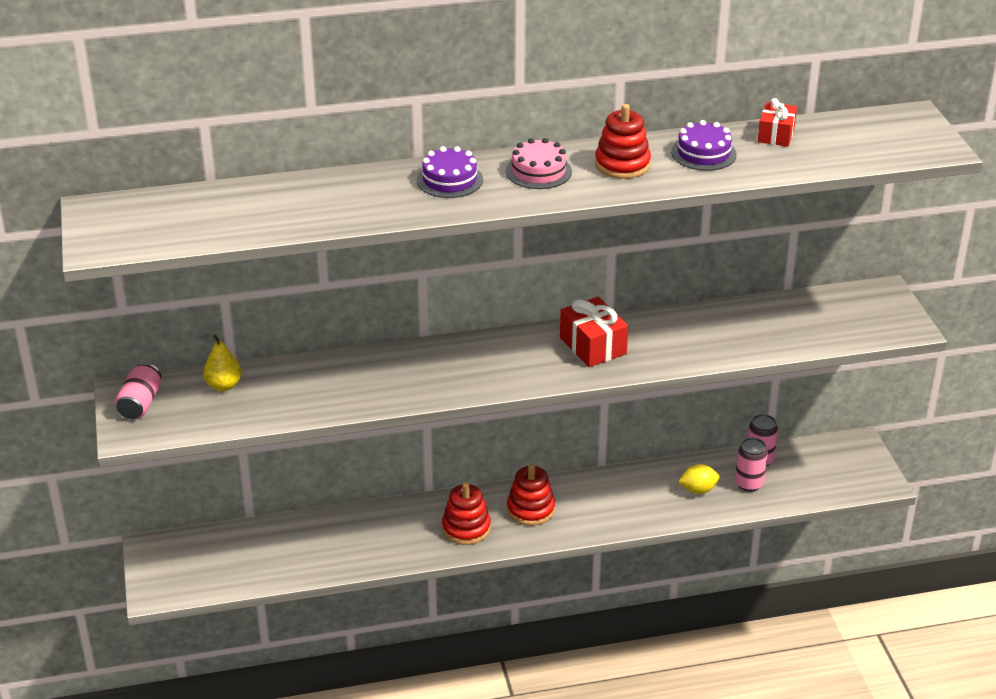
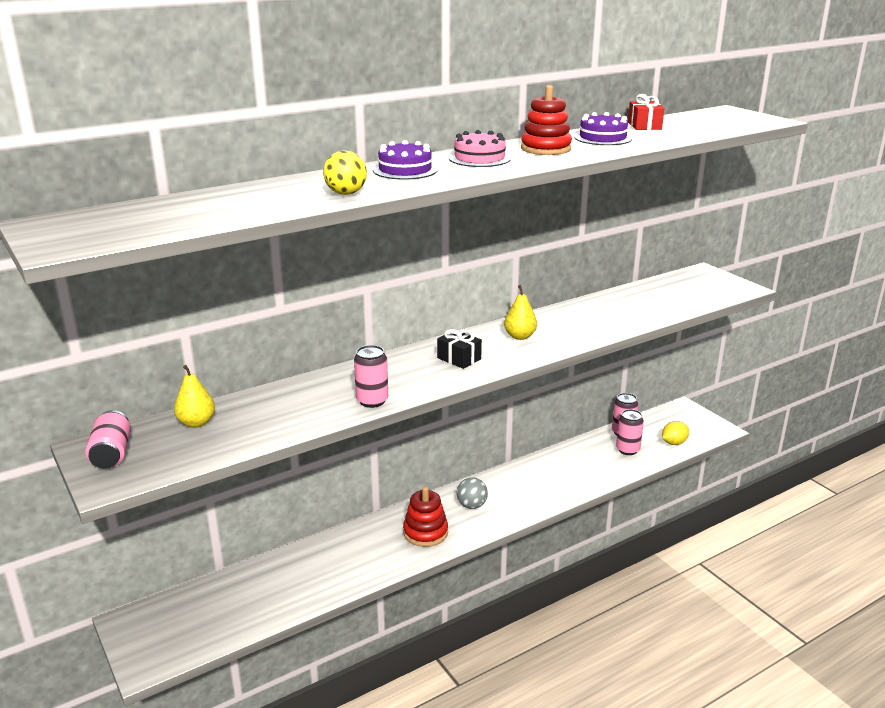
camera: 20 degrees left, 10 degrees down
(368, 211) = (346, 193): none -> yellow ball
(393, 397) = (372, 401): none -> pink can
(509, 362) = (459, 358): none -> black gift
(530, 509) = (471, 505): red stacking toy -> grey ball
(593, 346) = (520, 336): red gift -> yellow pear
(698, 490) = (593, 462): yellow lemon -> yellow lemon (674, 443)

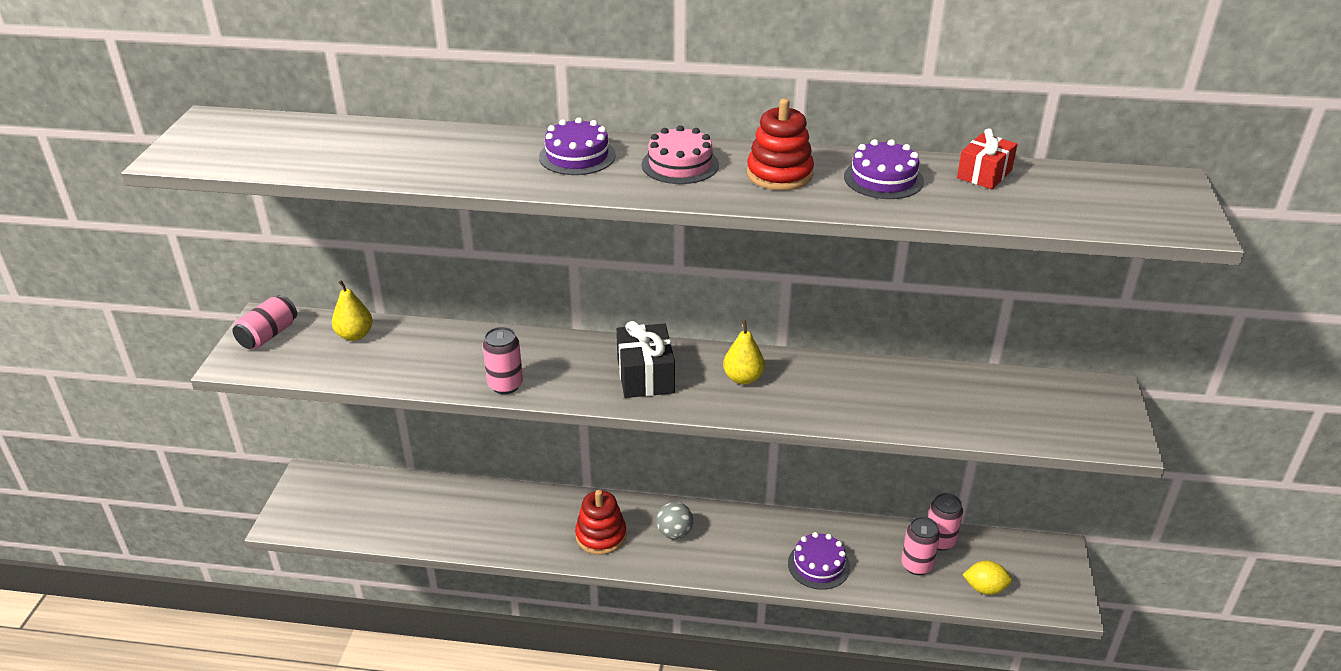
camera: 40 degrees right, 10 degrees up
(346, 193) = (466, 172): yellow ball -> none
(459, 358) = (645, 376): black gift -> black gift, size x1.51
(578, 477) = (818, 565): none -> purple cake

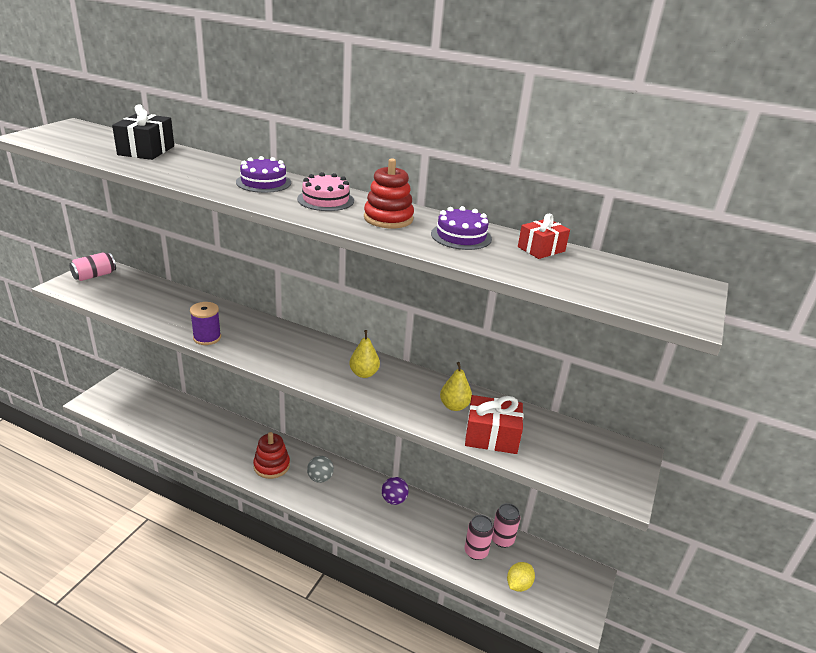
camera: 15 degrees right, 5 degrees down
(355, 335) = (143, 287): yellow pear -> yellow pear (454, 406)
(505, 385) = (207, 338): pink can -> purple spool
(645, 376) = (300, 355): black gift -> black gift (146, 150)
(784, 532) = (394, 500): none -> purple ball
(818, 565) = (405, 529): purple cake -> none
(944, 416) = (491, 436): none -> red gift
(985, 588) = (518, 584): yellow lemon -> yellow lemon turned 75 degrees counterclockwise

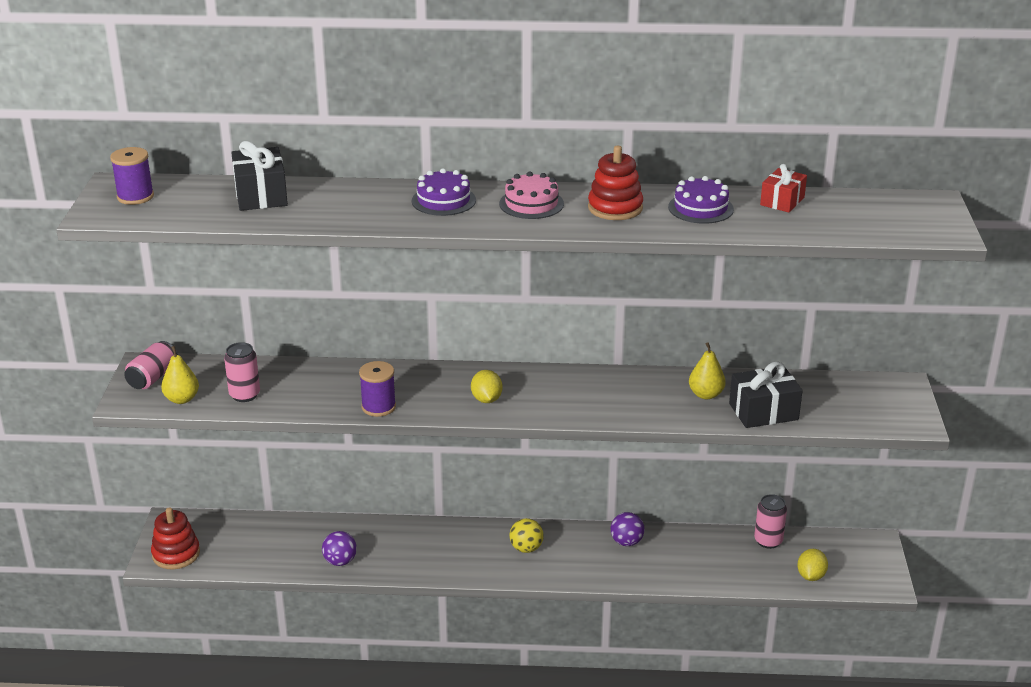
camera: 20 degrees left, 0 degrees up
(69, 133) = (135, 197): none -> purple spool
(194, 442) = (340, 561): none -> purple ball
(271, 466) = (458, 554): red stacking toy -> red stacking toy (176, 554)
(285, 356) = (486, 399): none -> yellow lemon
(320, 478) = (526, 548): grey ball -> yellow ball
(364, 373) = (587, 391): yellow pear -> yellow pear (182, 399)
(476, 552) = (749, 561): pink can -> pink can (244, 395)
(491, 436) = (763, 411): red gift -> black gift

